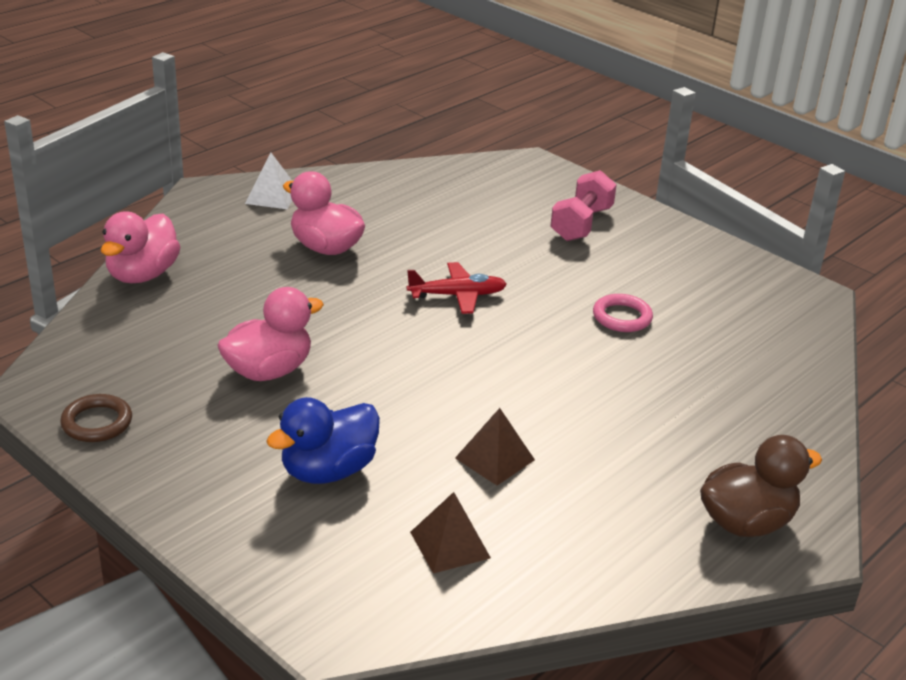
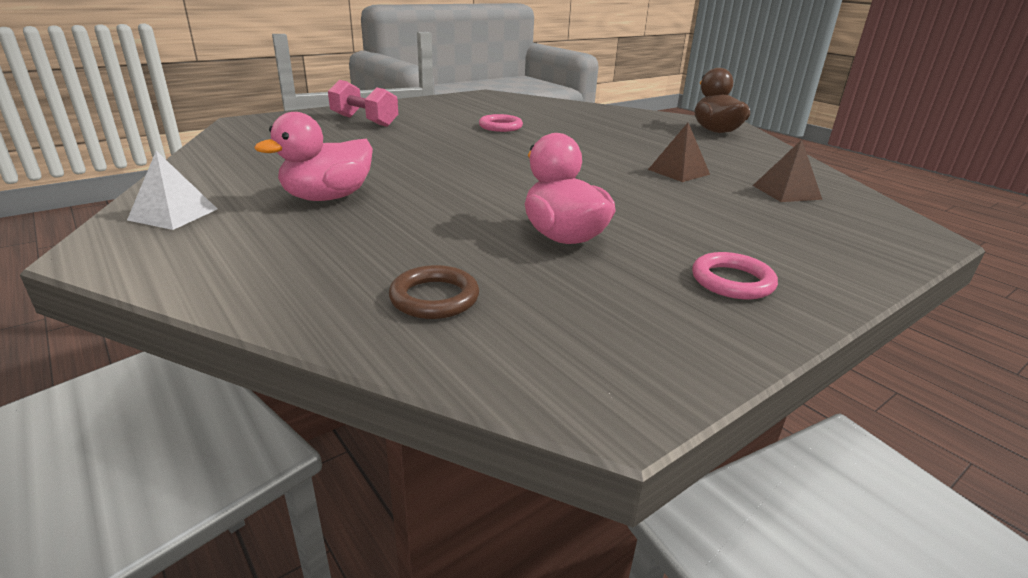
camera: 80 degrees left, 5 degrees down
(97, 422) = (682, 342): brown ring -> brown ring (434, 298)
(142, 275) = (308, 304): pink duck -> none
(192, 460) = (732, 281): none -> pink ring
(328, 470) = (719, 222): blue duck -> none
(457, 295) = (451, 161): red plane -> none

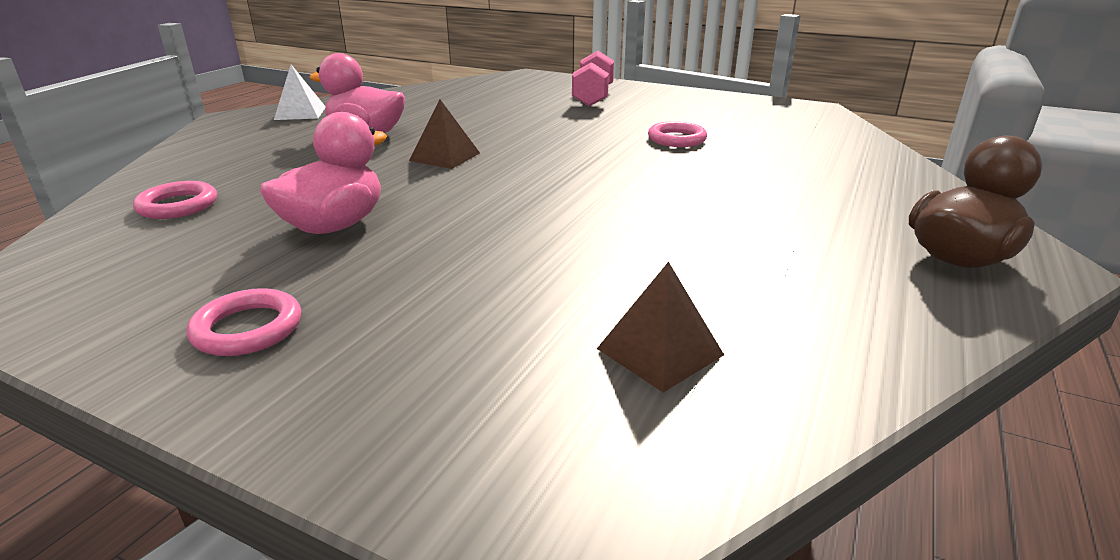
camera: 65 degrees right, 0 degrees up
(434, 298) = (178, 205): brown ring -> pink ring
(678, 172) = (645, 254): brown pyramid -> brown pyramid (445, 156)

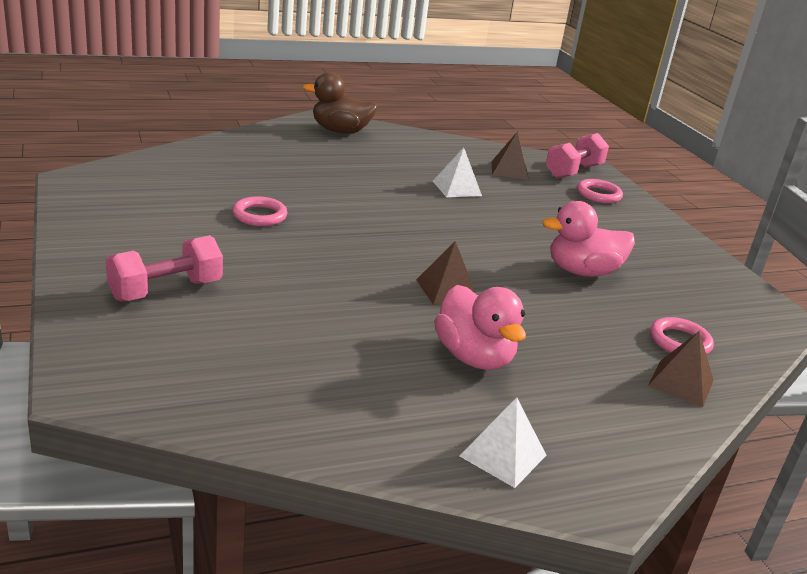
camera: 140 degrees left, 0 degrees up
(174, 177) = (681, 383): none -> brown pyramid
(248, 328) = (653, 242): pink ring -> pink ring (598, 195)
(567, 459) = (573, 171): none -> pink dumbbell
(635, 255) = (457, 188): none -> white pyramid

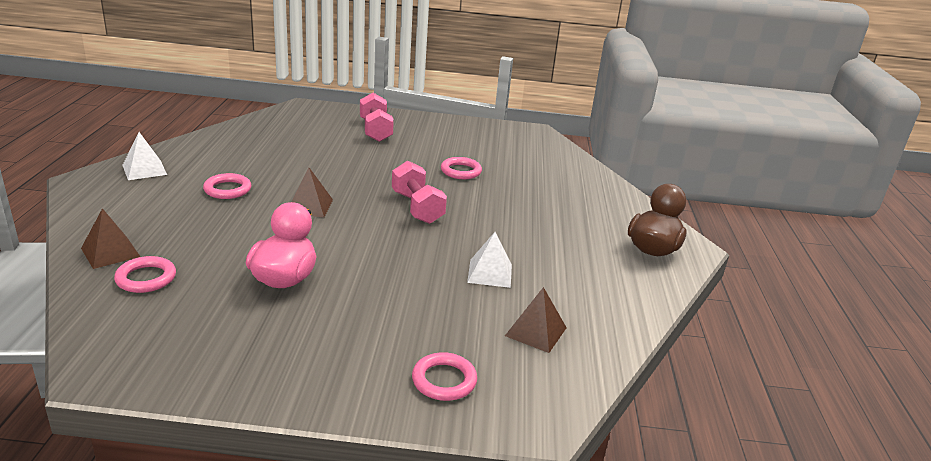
camera: 115 degrees right, 0 degrees up
(474, 357) = (227, 189): pink duck -> pink ring
(573, 171) = (526, 393): pink dumbbell -> pink dumbbell (417, 208)

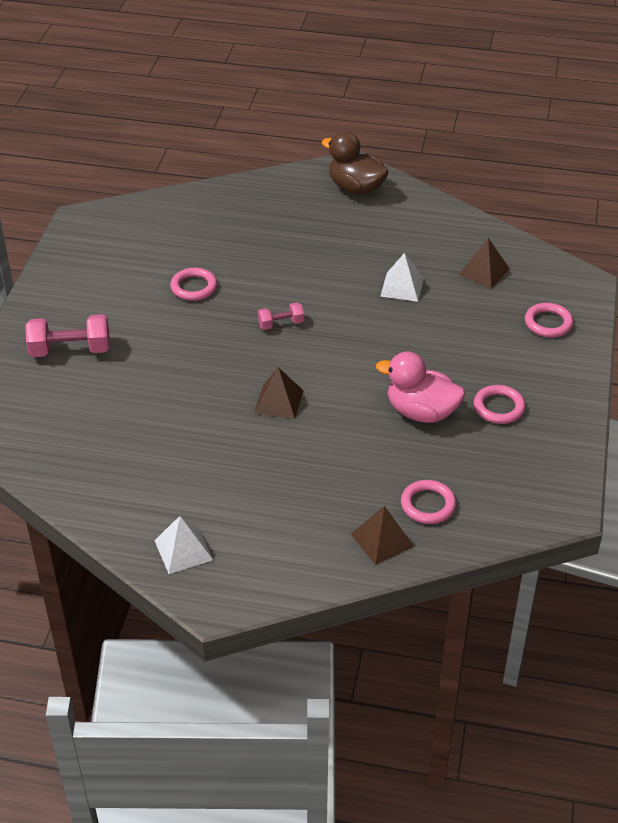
camera: 80 degrees left, 15 degrees up
(227, 189) = (239, 469): pink ring -> pink ring (499, 407)
(417, 208) = (281, 324): pink dumbbell -> pink dumbbell, size x0.56

